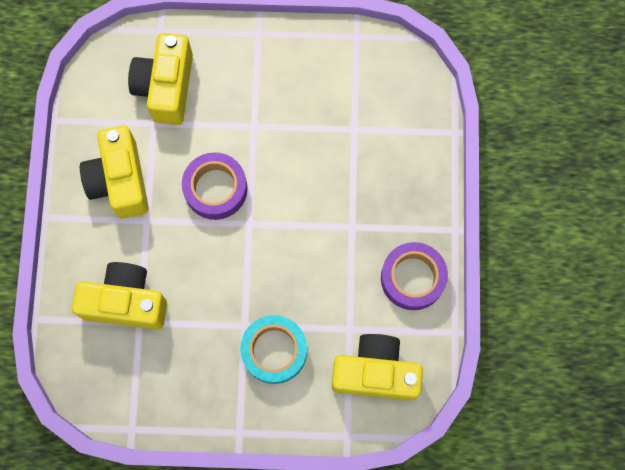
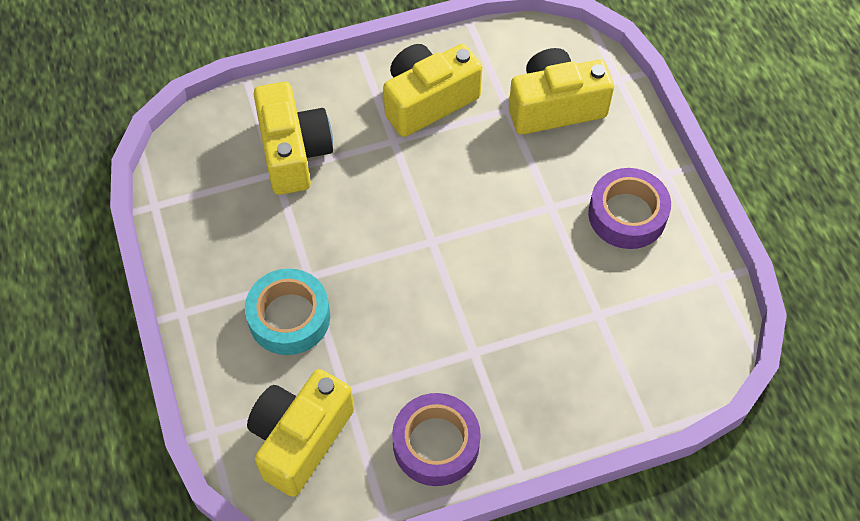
camera: 70 degrees right, 15 degrees down
(215, 189) = (458, 194): purple tape -> purple tape (627, 214)
(375, 372) = (300, 438): yellow camera -> yellow camera turned 135 degrees counterclockwise

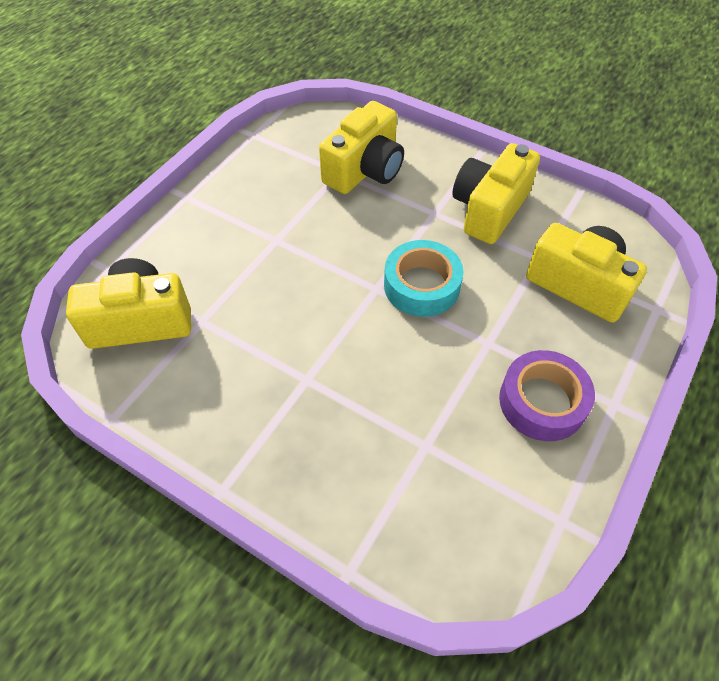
camera: 50 degrees right, 5 degrees down
(289, 317) = (234, 251): turquoise tape -> turquoise tape (421, 285)
(428, 101) = (489, 209): yellow camera -> yellow camera turned 75 degrees counterclockwise
(436, 444) = (203, 409): purple tape -> none

